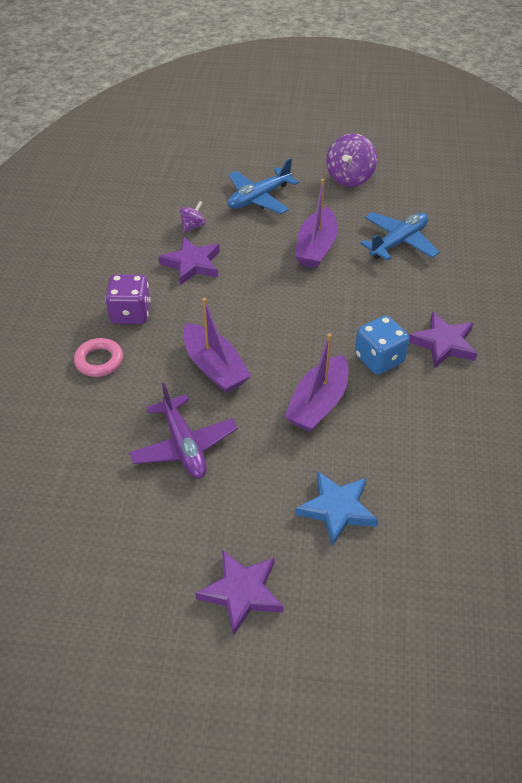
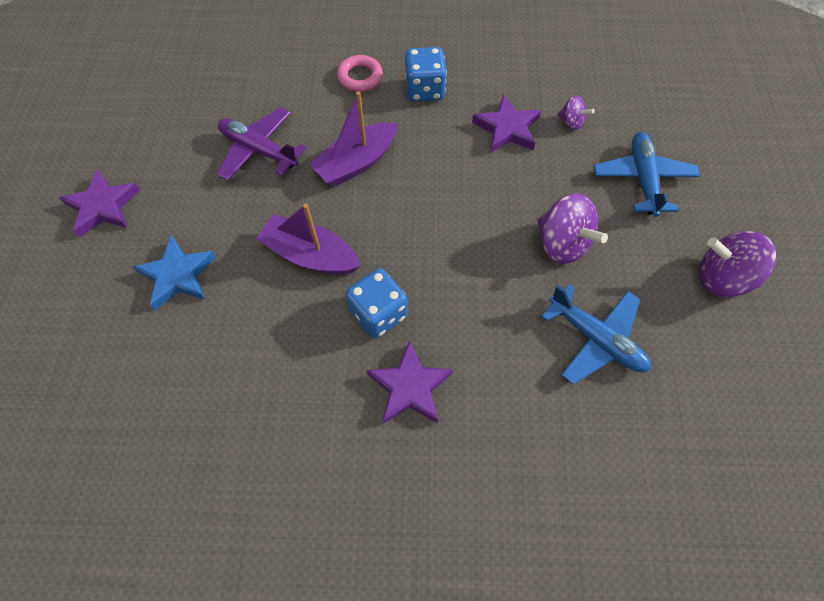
camera: 85 degrees right, 15 degrees up
(130, 313) = (424, 90): purple dice -> blue dice
(184, 445) = (259, 150): purple plane -> purple plane turned 60 degrees clockwise
(259, 198) = (642, 179): blue plane -> blue plane turned 45 degrees clockwise
(316, 247) = (562, 243): purple boat -> purple spinning top

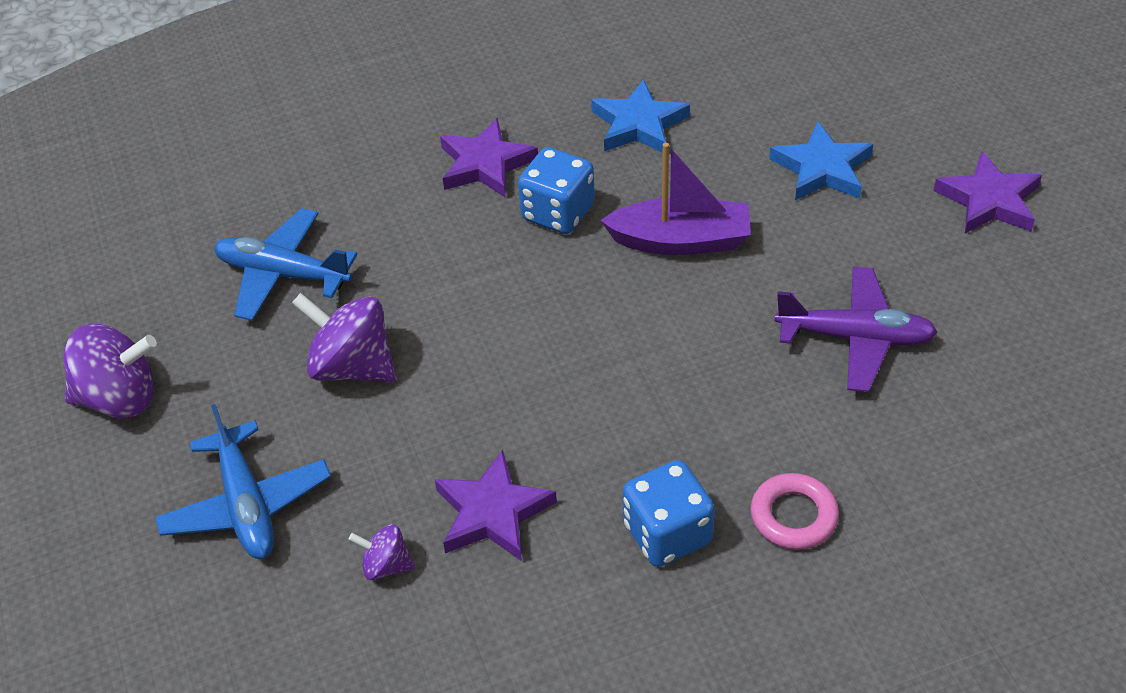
camera: 160 degrees right, 15 degrees down
(271, 378) = (639, 124): none -> blue star
(356, 163) = (700, 371): purple boat -> none

